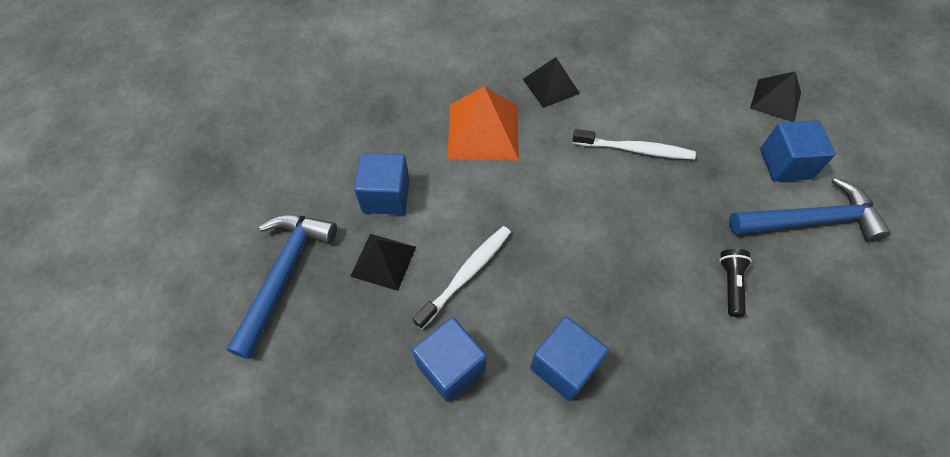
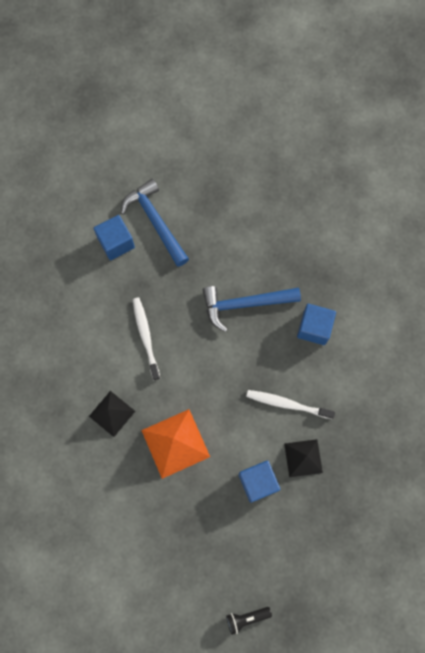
camera: 115 degrees left, 15 degrees up
(284, 275) = (342, 513): blue hammer -> blue hammer (245, 304)
(451, 367) = (345, 387): blue cube -> none
(730, 284) = (221, 256): black flashlight -> black flashlight (246, 618)
(775, 100) = (60, 258): black pyramid -> none

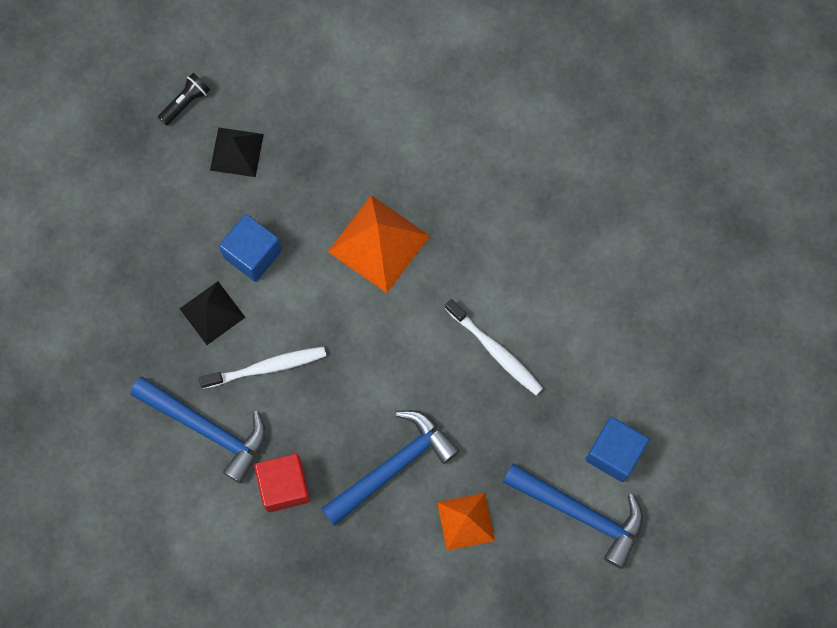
camera: 150 degrees right, 0 degrees up
(112, 413) = (477, 235): black pyramid -> black pyramid (236, 152)
(221, 252) = (465, 521): none -> orange pyramid
(314, 328) = (284, 486): blue cube -> red cube
(343, 387) = (207, 428): none -> blue hammer

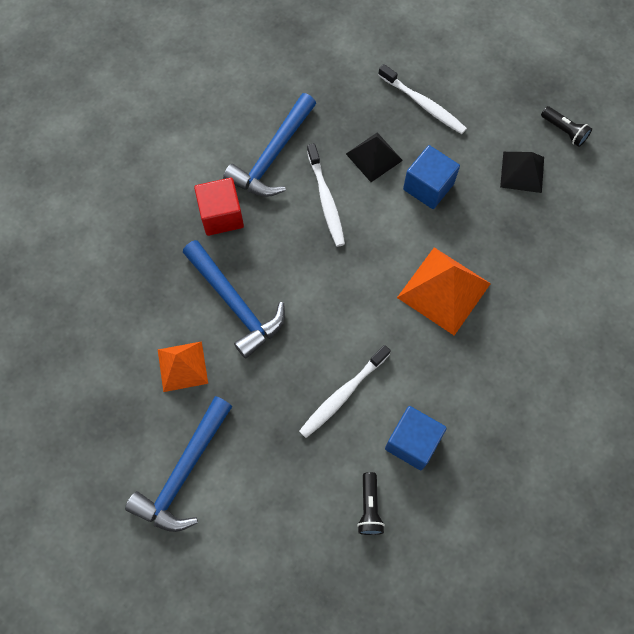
camera: 90 degrees right, 5 degrees down
(144, 254) = (423, 104): none -> white toothbrush
(610, 326) = (369, 507): none -> black flashlight
(614, 453) = (241, 507): blue cube -> blue cube (412, 442)

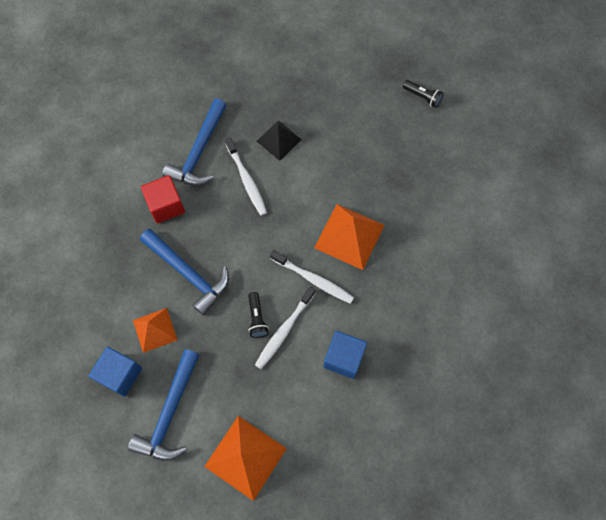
camera: 10 degrees left, 0 degrees up
(269, 545) = (245, 457): none -> orange pyramid
(369, 507) = (318, 414): black flashlight -> black flashlight (257, 318)
(423, 104) = (311, 93): white toothbrush -> white toothbrush (313, 280)
(428, 186) = (324, 157): blue cube -> blue cube (120, 374)
(522, 172) = (395, 134): black pyramid -> none

